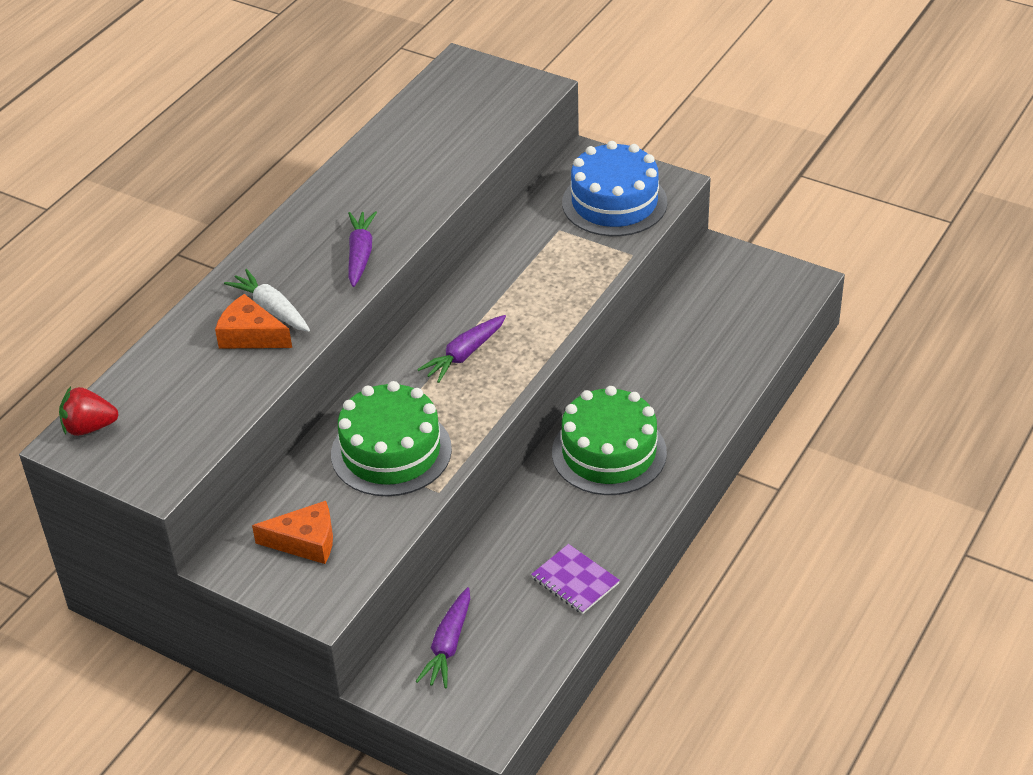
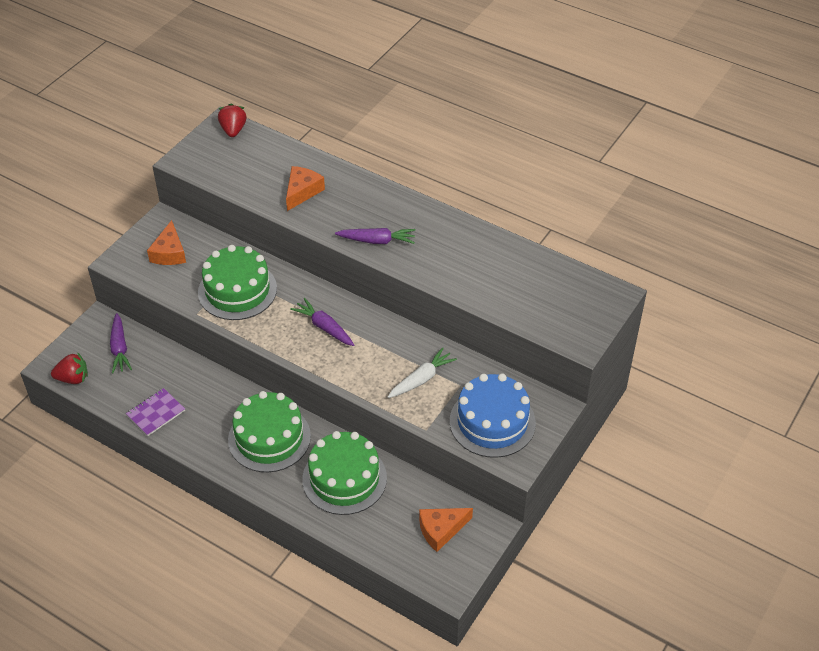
camera: 90 degrees right, 5 degrees up
(271, 309) = (326, 200): white carrot -> white carrot (421, 379)
(448, 645) = (120, 348): purple carrot -> purple carrot turned 120 degrees counterclockwise
(512, 695) = (73, 378): none -> red strawberry
(667, 375) = (344, 478): none -> green cake
(730, 290) = (441, 530): none -> orange cheese

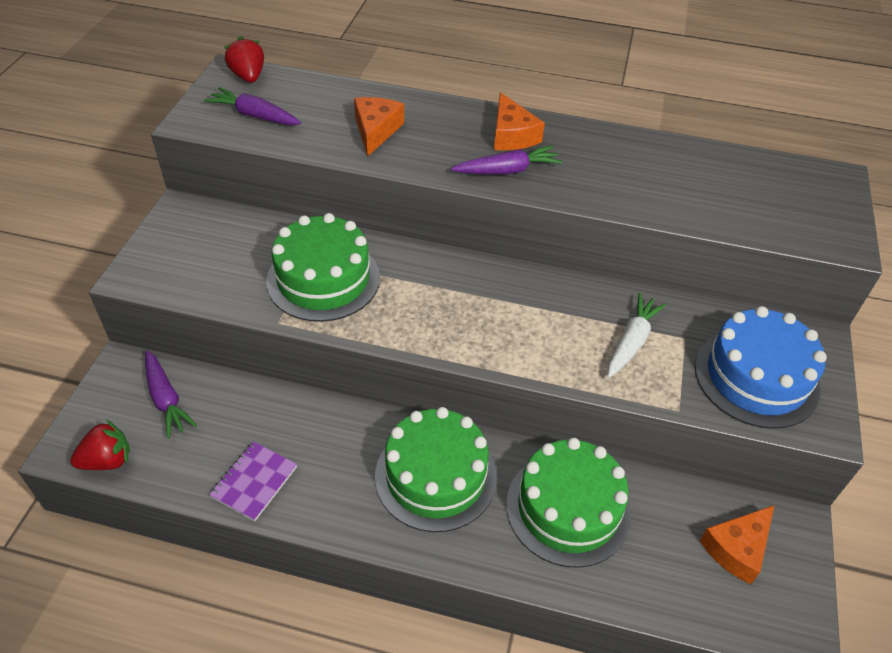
camera: 20 degrees left, 0 degrees up
(169, 253) = (206, 249): orange cheese -> orange cheese (511, 135)
(324, 327) = (466, 302): purple carrot -> purple carrot (254, 115)

